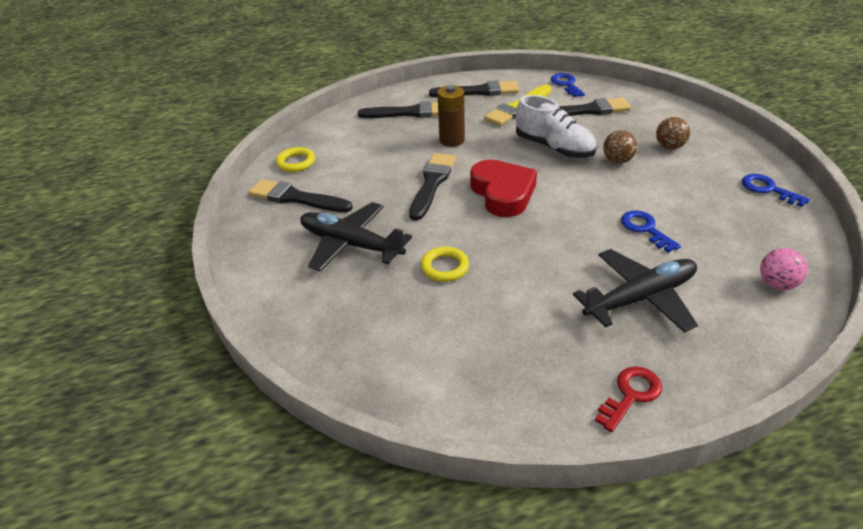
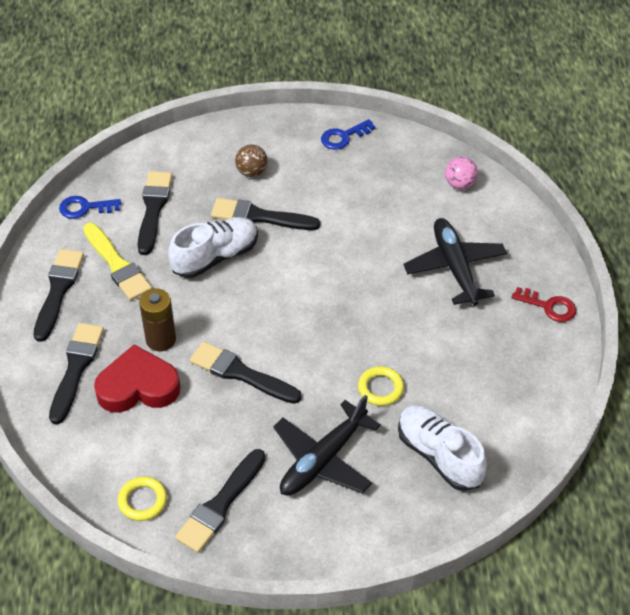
camera: 80 degrees left, 10 degrees up
(371, 322) = (439, 456): none -> white shoe
(503, 193) = (280, 319): red heart -> red heart (138, 386)
(617, 160) = (259, 217): brown ball -> black brush
(630, 395) = (549, 306): red key -> red key turned 150 degrees clockwise
(645, 229) = (371, 234): blue key -> none

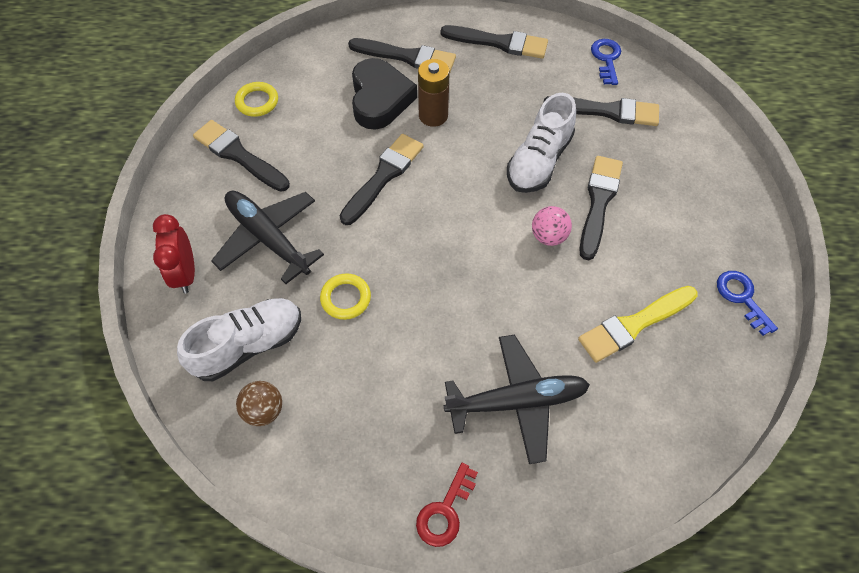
camera: 95 degrees right, 10 degrees up
(117, 265) = (530, 83): yellow brush -> yellow brush (634, 325)
(138, 386) = (380, 99): red heart -> black heart
(215, 257) = (539, 161): white shoe -> white shoe turned 60 degrees clockwise
(252, 172) = (669, 198): brown ball -> brown ball (263, 410)
(372, 523) = (185, 273): none -> red clock
(459, 184) = (666, 430): pink ball -> pink ball (548, 236)

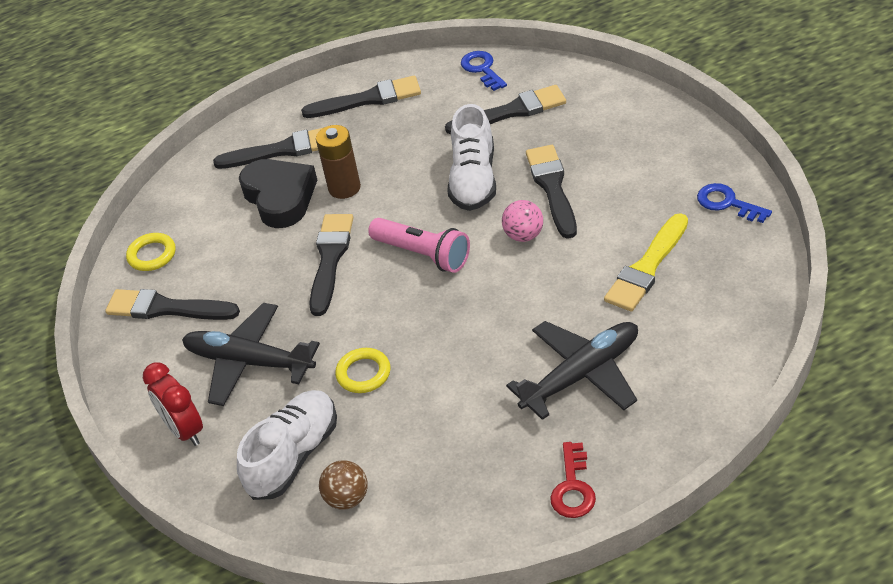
camera: 20 degrees left, 15 degrees down
(457, 211) = (423, 254): none -> pink flashlight

